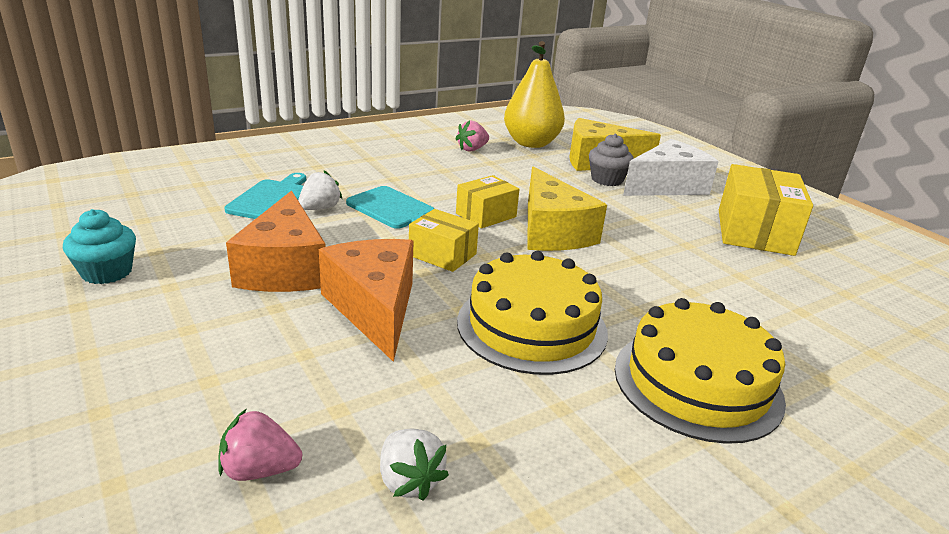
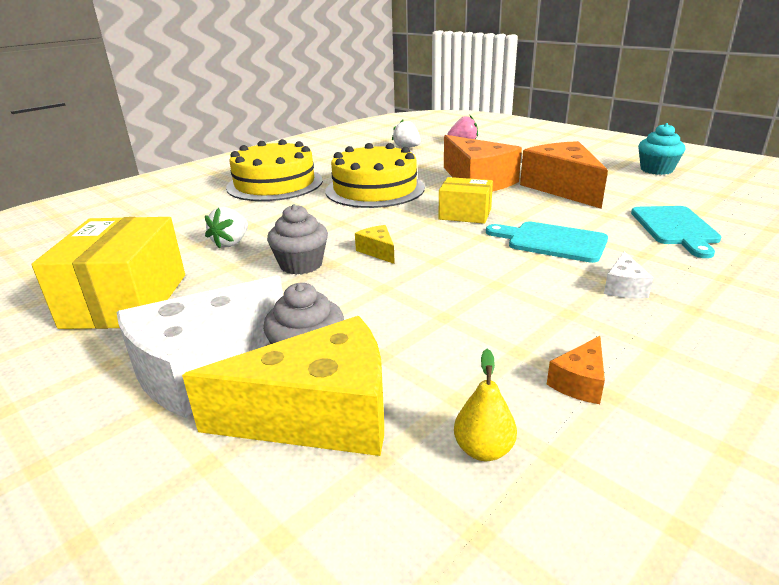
camera: 170 degrees right, 0 degrees up
(320, 208) = (618, 229): white strawberry -> white strawberry (231, 243)
(390, 173) = (624, 287): none -> white cheese
(472, 149) = (580, 382): pink strawberry -> orange cheese
(486, 215) = (455, 255): yellow box -> none
(531, 143) = (483, 450): yellow pear -> yellow pear, size x0.42
(552, 232) = (378, 251): yellow cheese -> yellow cheese, size x0.43
(622, 233) = (301, 265): none -> grey cupcake

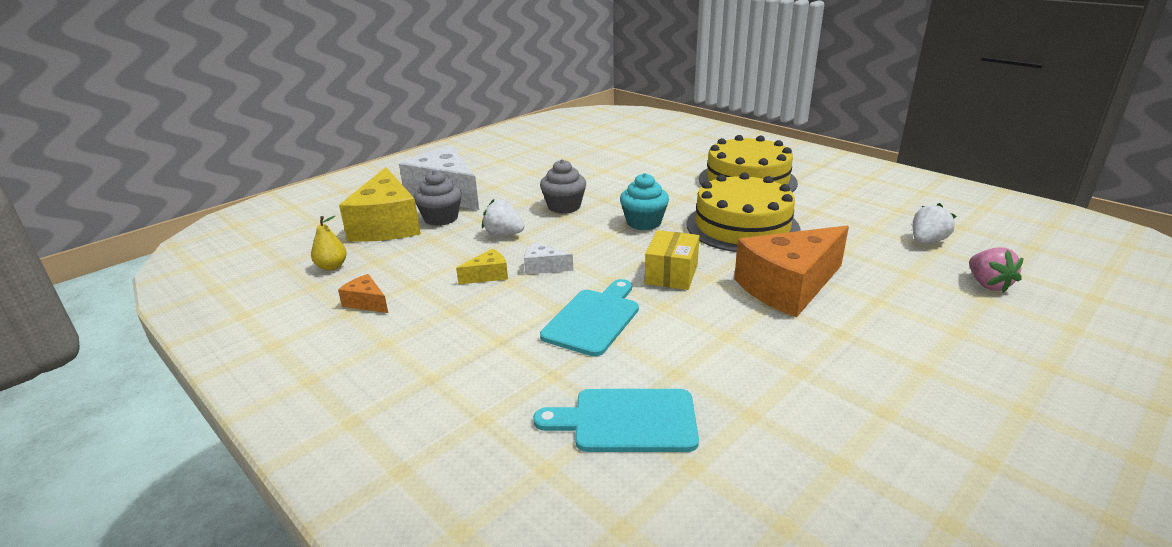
camera: 90 degrees right, 0 degrees up
(126, 300) = (526, 165): yellow box -> none
(231, 243) = (607, 180): white strawberry -> white strawberry (503, 234)
(378, 251) = (583, 233): yellow cheese -> yellow cheese (488, 275)
(562, 188) = (777, 350): orange cheese -> none
(624, 287) = (484, 346): white cheese -> white cheese (543, 267)
(656, 170) = (920, 478): turquoise cupcake -> turquoise cupcake (644, 222)

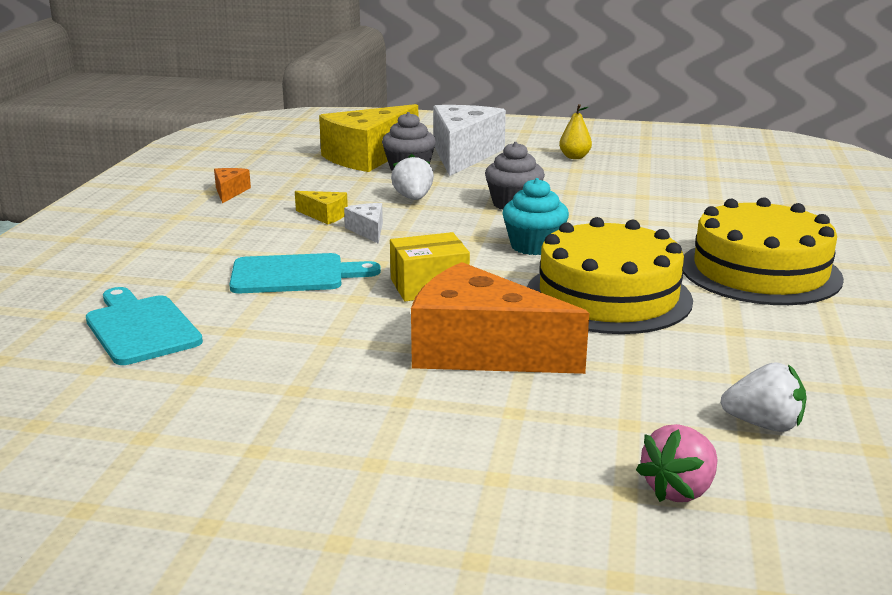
camera: 55 degrees right, 5 degrees down
(332, 267) = (272, 165): yellow pear -> yellow pear (574, 157)

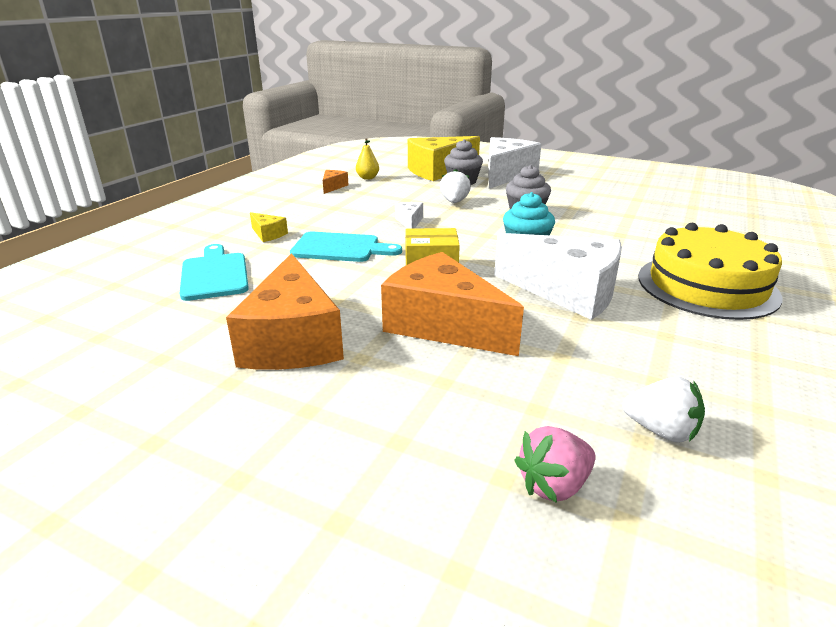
camera: 15 degrees right, 5 degrees up
(304, 393) = (292, 340): none -> orange cheese
(325, 215) = (386, 208): yellow cheese -> yellow cheese (268, 234)
(574, 157) = (588, 182): yellow pear -> yellow pear (367, 178)
(608, 296) = (567, 292): yellow cake -> white cheese

